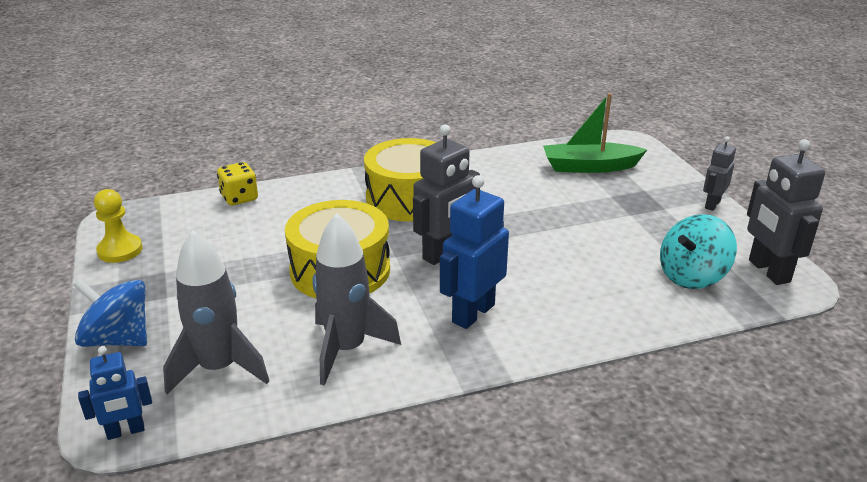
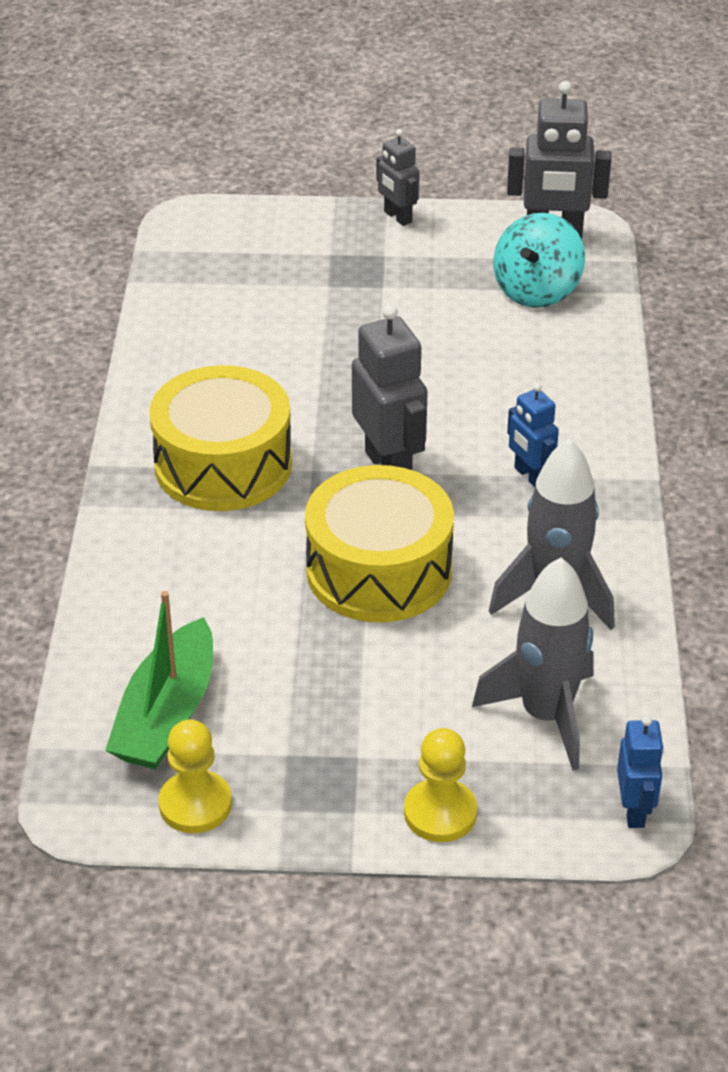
camera: 70 degrees left, 10 degrees up
(118, 339) = (440, 813): blue spinning top -> yellow pawn
(239, 198) = (106, 647): yellow dice -> none
(473, 313) = (530, 476): blue robot -> blue robot, size x0.59
(589, 167) = (241, 276): green boat -> green boat (167, 714)
(692, 276) = (536, 290): turquoise spinning top -> turquoise spinning top turned 45 degrees clockwise

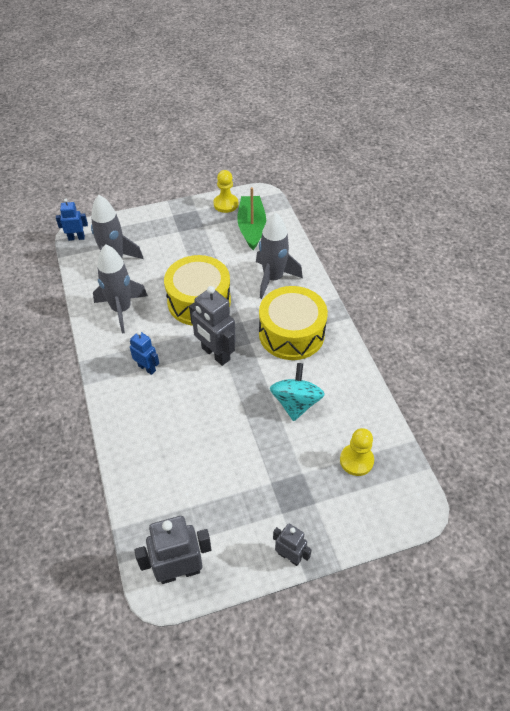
camera: 160 degrees right, 10 degrees up
(192, 576) = (273, 278): none -> grey rocket
(440, 813) = (143, 221): yellow pawn -> yellow pawn (356, 460)
(536, 290) = (177, 509): turquoise spinning top -> turquoise spinning top (296, 403)
(634, 810) = (76, 238): blue robot -> blue robot turned 105 degrees clockwise

